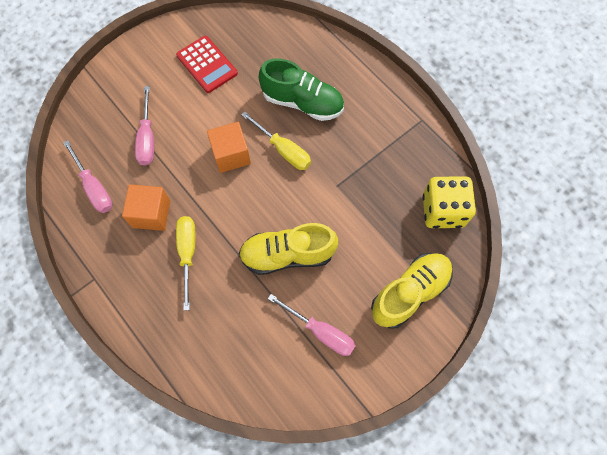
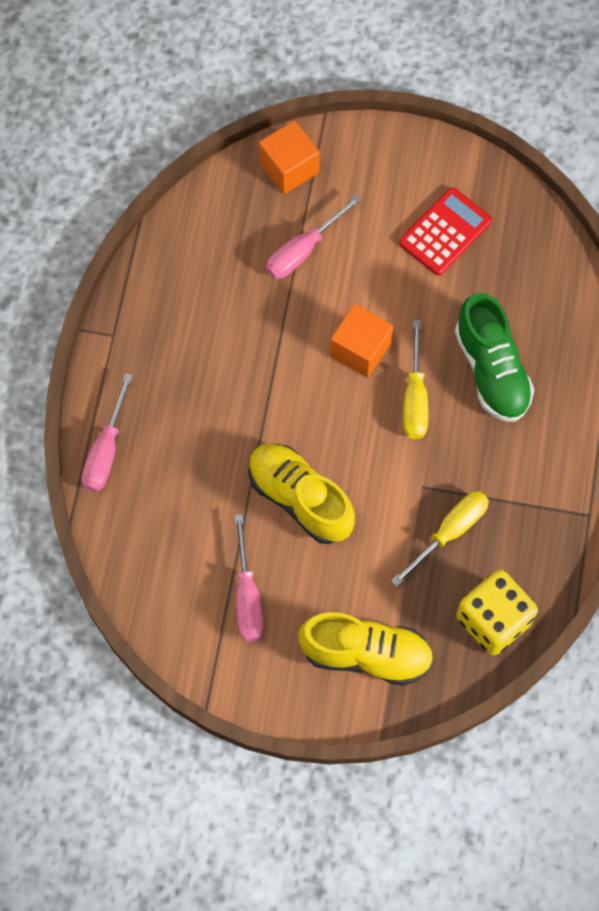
camera: 50 degrees right, 0 degrees up
(94, 187) = (203, 249): pink screwdriver -> pink screwdriver (106, 450)
(151, 214) = (225, 328): orange cube -> orange cube (289, 168)
(187, 253) = (215, 400): yellow screwdriver -> yellow screwdriver (449, 532)
(207, 64) = (445, 232): red calculator -> red calculator turned 150 degrees counterclockwise

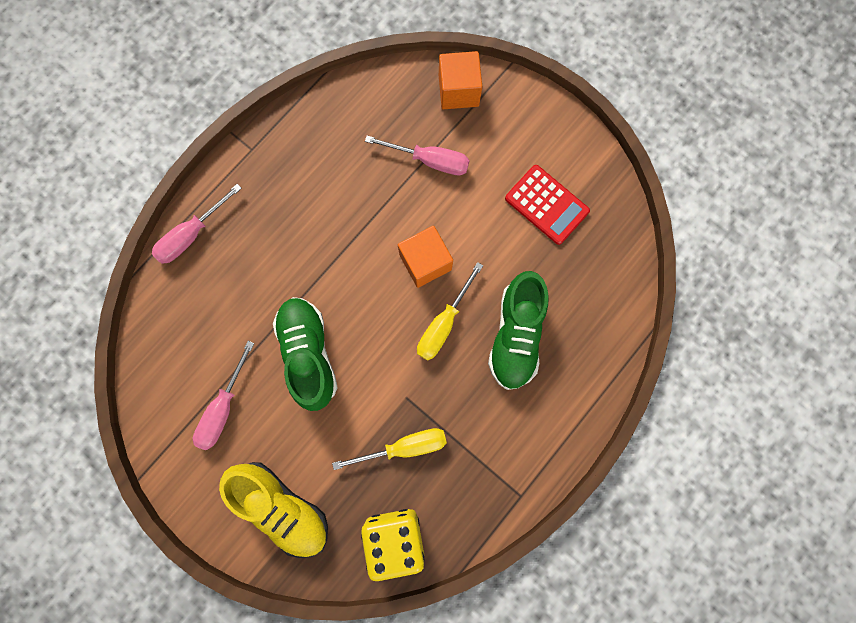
camera: 30 degrees right, 10 degrees up
(300, 498) = (309, 354): yellow shoe -> green shoe
(303, 250) = (430, 160): pink screwdriver -> pink screwdriver turned 150 degrees counterclockwise
(445, 232) = (546, 205): red calculator -> red calculator turned 60 degrees clockwise

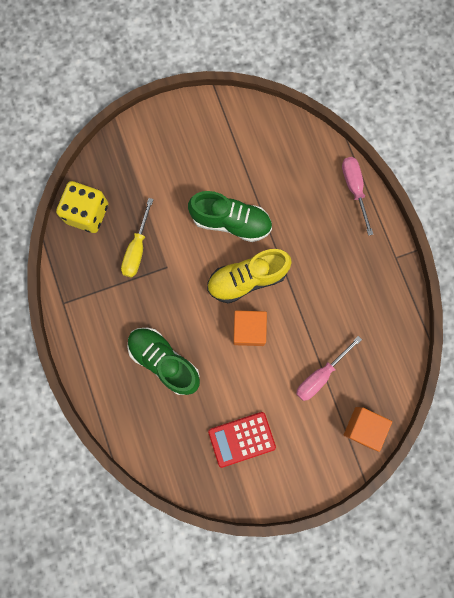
camera: 120 degrees right, 0 degrees up
(223, 408) = (227, 153): pink screwdriver -> none
(282, 506) = (146, 158): yellow shoe -> yellow shoe (247, 279)
(443, 324) = (200, 318): yellow screwdriver -> none

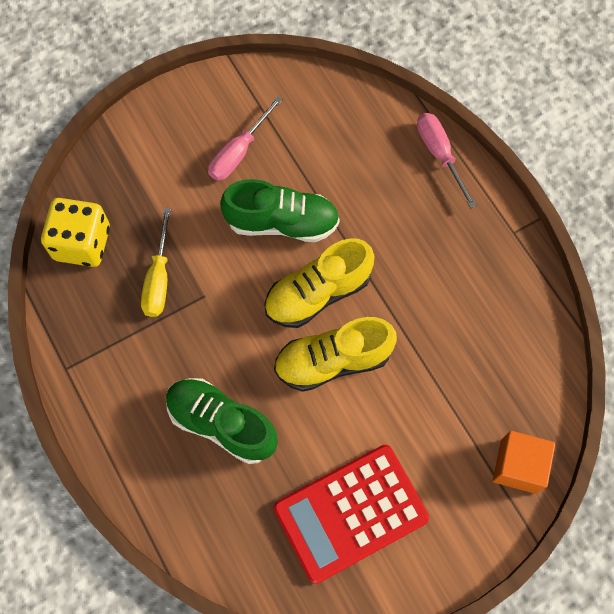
camera: 10 degrees left, 10 degrees down
(241, 439) = (350, 513): red calculator -> red calculator, size x1.55
(249, 330) = (333, 361): orange cube -> yellow shoe
(320, 375) = (444, 405): pink screwdriver -> pink screwdriver (239, 152)

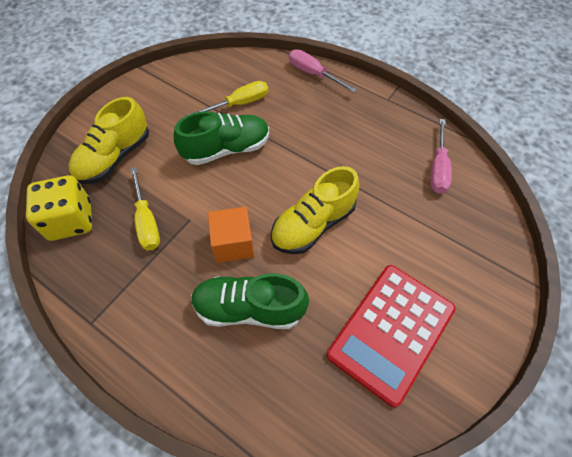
camera: 25 degrees left, 10 degrees down
(239, 152) = (173, 118): pink screwdriver -> pink screwdriver (438, 168)
(318, 293) = (277, 184): yellow shoe -> yellow shoe (115, 157)
(325, 163) = (239, 104): none -> yellow screwdriver
(518, 466) = (489, 239): orange cube -> orange cube (233, 244)

